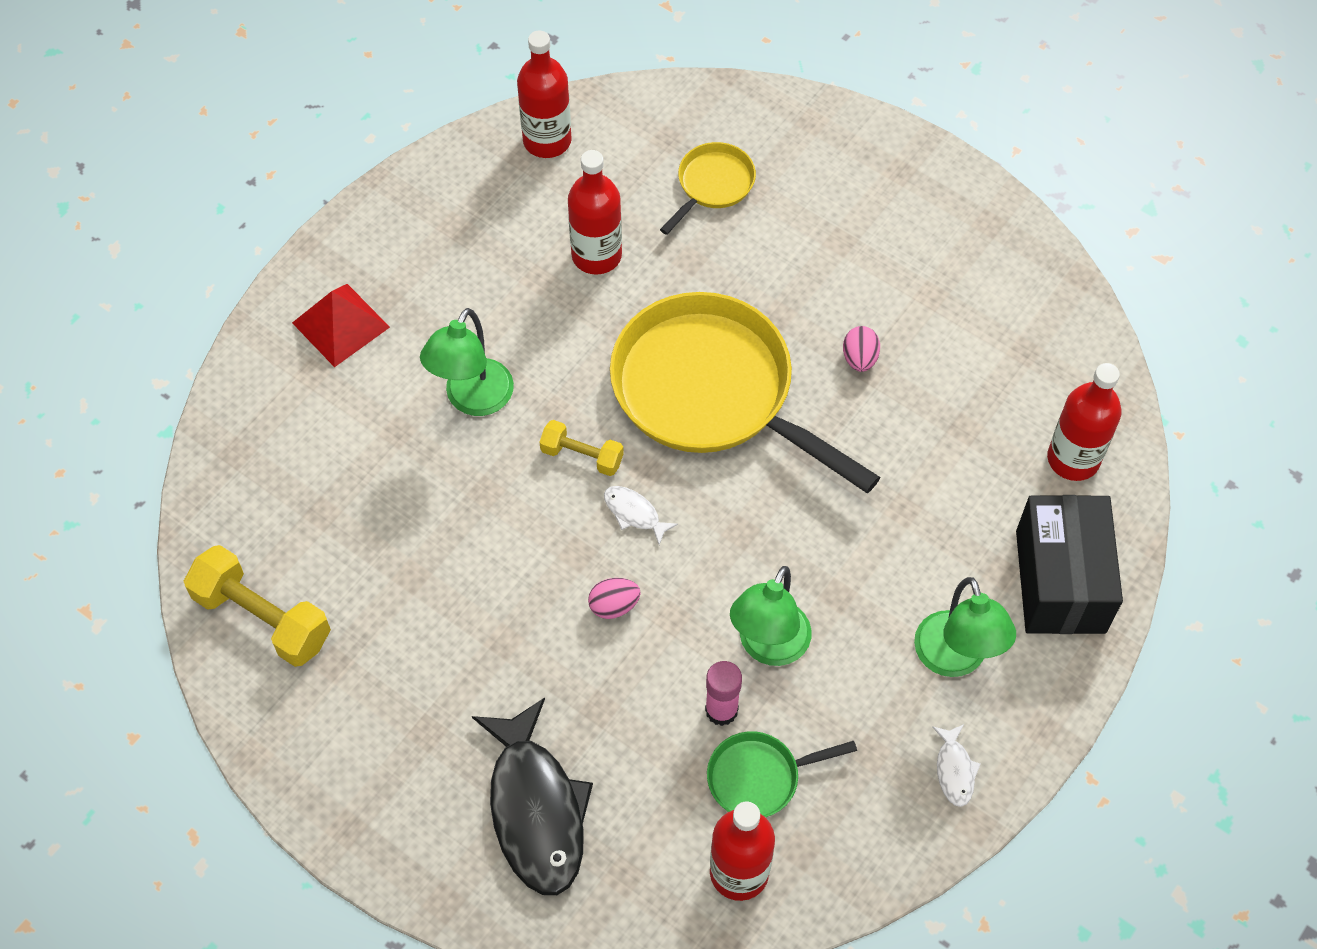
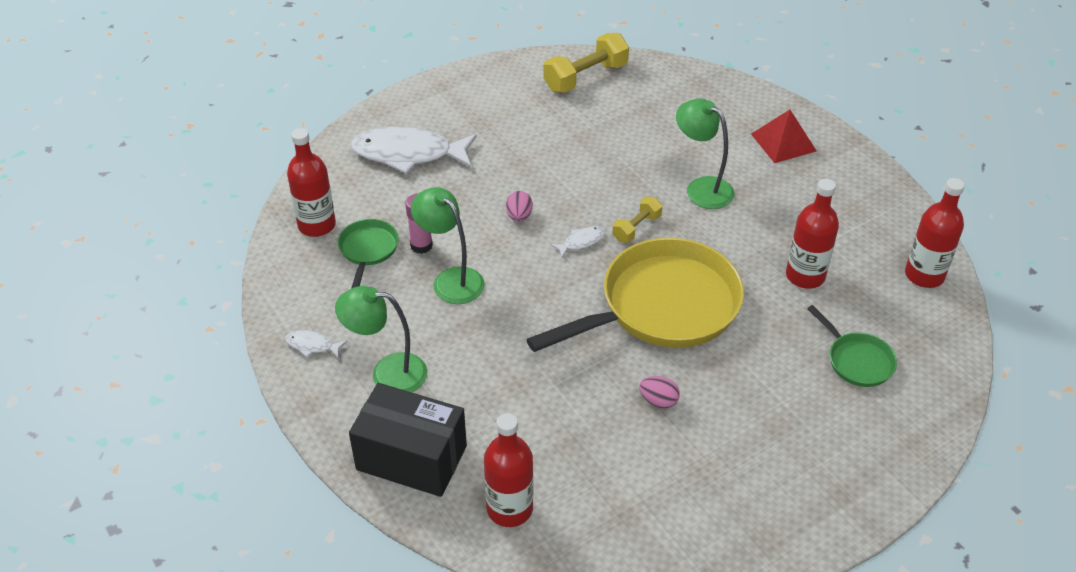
camera: 110 degrees right, 15 degrees down
(536, 809) = (408, 154): black fish -> white fish
(713, 185) = (857, 361): yellow pan -> green pan

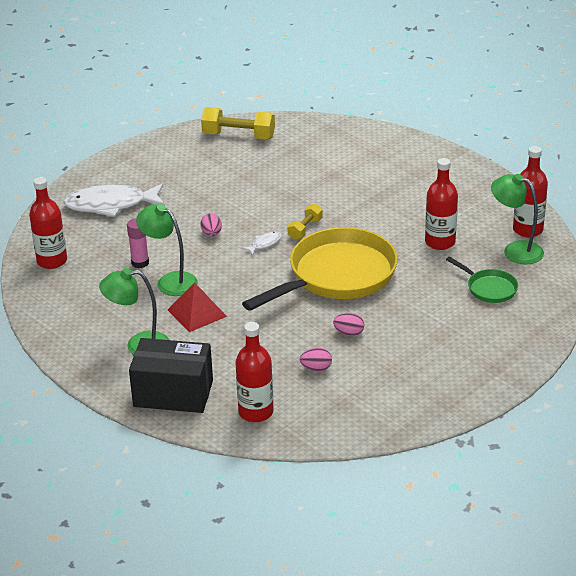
camera: 10 degrees left, 10 degrees down
(312, 345) = (74, 337): white fish -> none
(368, 250) = (98, 271): green pan -> none
(585, 77) = (238, 136): yellow dumbbell -> yellow dumbbell turned 60 degrees clockwise
(603, 451) = (316, 368): none -> pink egg
(701, 188) = (348, 197): green lamp -> green lamp (515, 250)
(783, 142) = (404, 159): red pyramid -> red pyramid (197, 313)

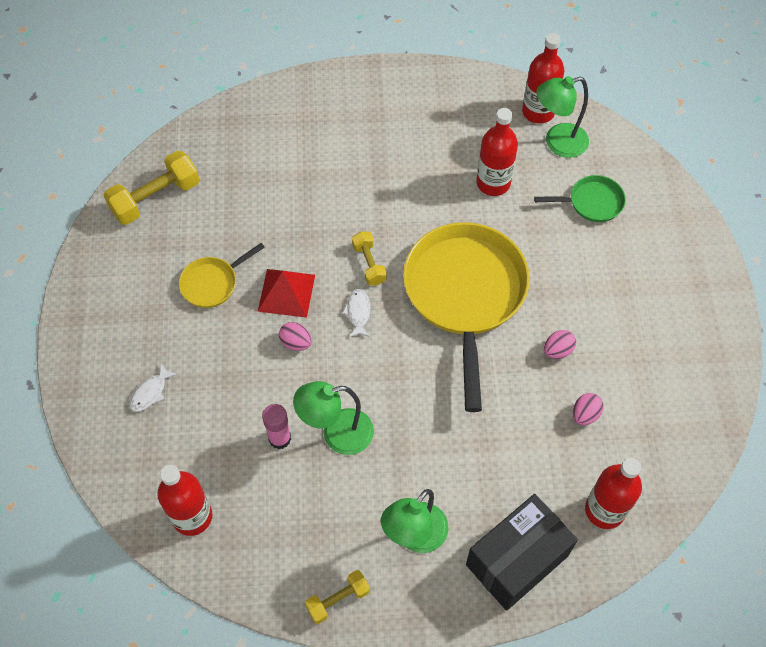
camera: 50 degrees left, 25 degrees up
(62, 339) = (338, 600): none -> yellow dumbbell
(111, 205) = (150, 392): white fish -> white fish, size x0.43
(197, 313) = (411, 449): red pyramid -> red pyramid (286, 293)
(210, 185) = (212, 283): none -> yellow pan

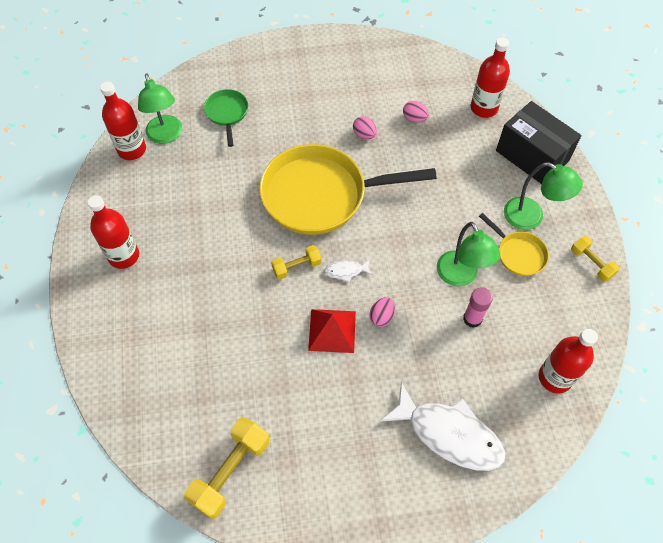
camera: 95 degrees left, 0 degrees up
(150, 392) = (449, 434): white fish -> white fish, size x2.34
(155, 198) = (230, 471): yellow dumbbell -> yellow dumbbell turned 75 degrees clockwise
(212, 283) = (328, 397): yellow pan -> yellow pan (518, 254)
(493, 183) = (208, 179): red bottle -> red bottle (124, 256)

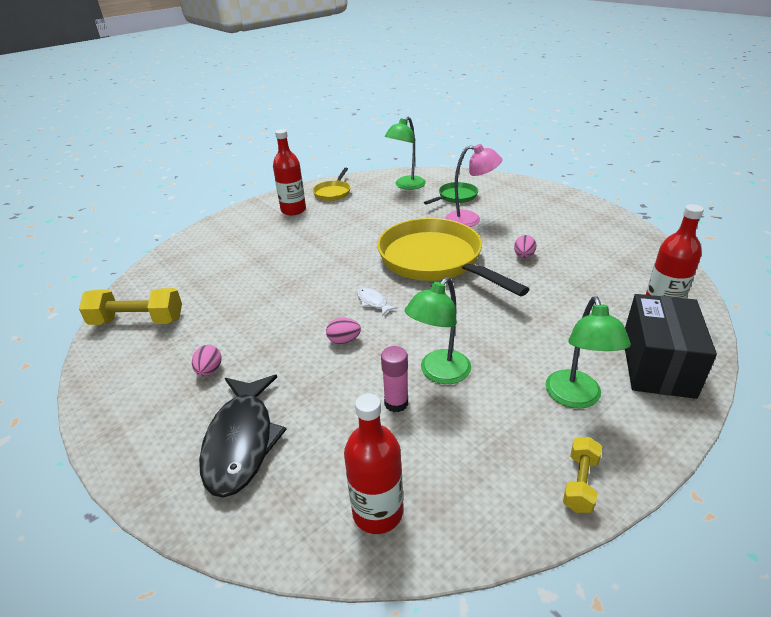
camera: 60 degrees right, 25 degrees down
(132, 149) = (380, 180): red bottle -> none
(278, 130) = (470, 220): none -> pink lamp
(297, 267) = (352, 277): yellow dumbbell -> none
(332, 330) = (305, 318): red pyramid -> none
(414, 118) = (581, 273): pink egg -> pink egg (209, 370)
(449, 434) = (241, 442): white fish -> black fish
(518, 254) = (515, 407): yellow pan -> yellow pan (333, 192)

